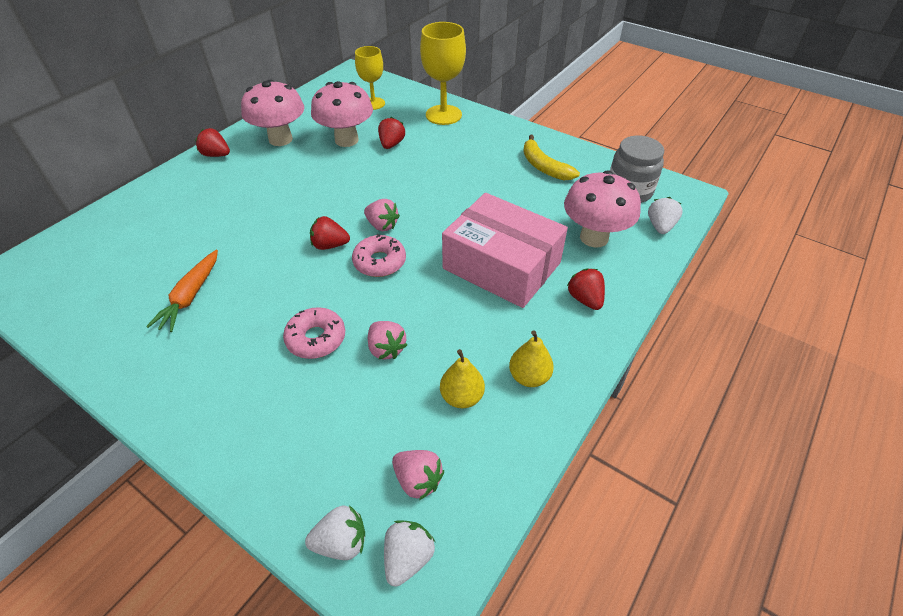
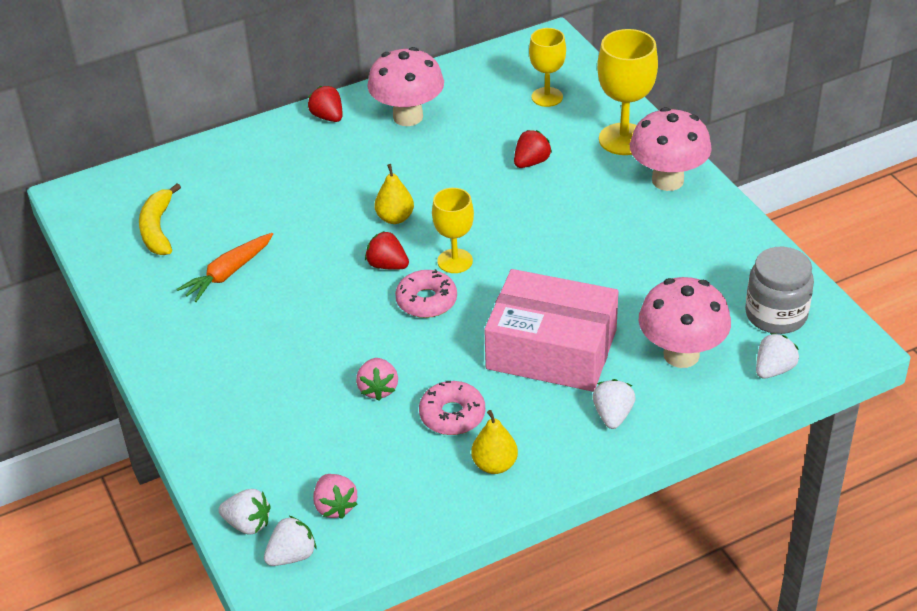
camera: 30 degrees right, 5 degrees down
(316, 338) = (319, 355): pink donut -> pink donut (452, 415)
(346, 140) = (482, 140): pink mushroom -> pink mushroom (667, 180)
(382, 225) = (455, 261): pink strawberry -> yellow goblet
(462, 397) = (418, 457): yellow pear -> yellow pear (395, 218)
(501, 265) = (551, 349): pink box -> pink box turned 45 degrees counterclockwise
(544, 167) = (695, 249): yellow banana -> yellow banana (157, 229)
(585, 299) = (613, 415): red strawberry -> white strawberry

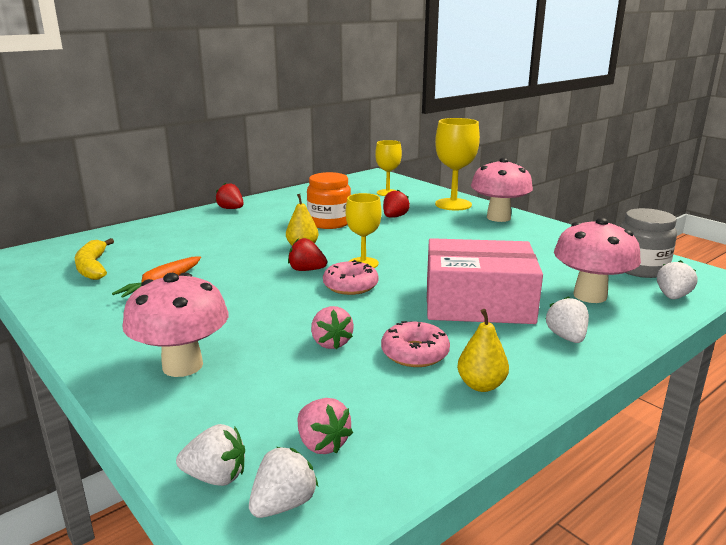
camera: 15 degrees left, 20 degrees down
(408, 117) = (292, 205): pink mushroom -> pink mushroom (182, 366)
(443, 167) = (329, 223): none -> orange jar

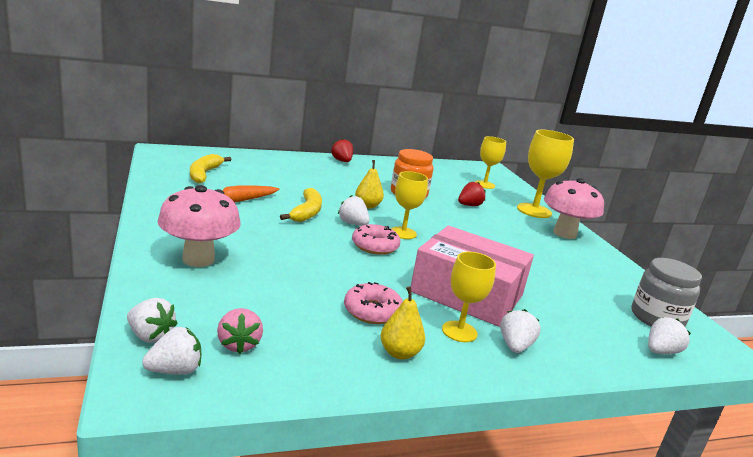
camera: 20 degrees right, 0 degrees up
(249, 273) = (307, 212): none -> yellow banana
(306, 270) = (353, 223): red strawberry -> white strawberry
(331, 343) = (316, 281): pink strawberry -> none
(509, 342) = (459, 331): none -> yellow goblet
(590, 295) = (577, 323): pink mushroom -> none

